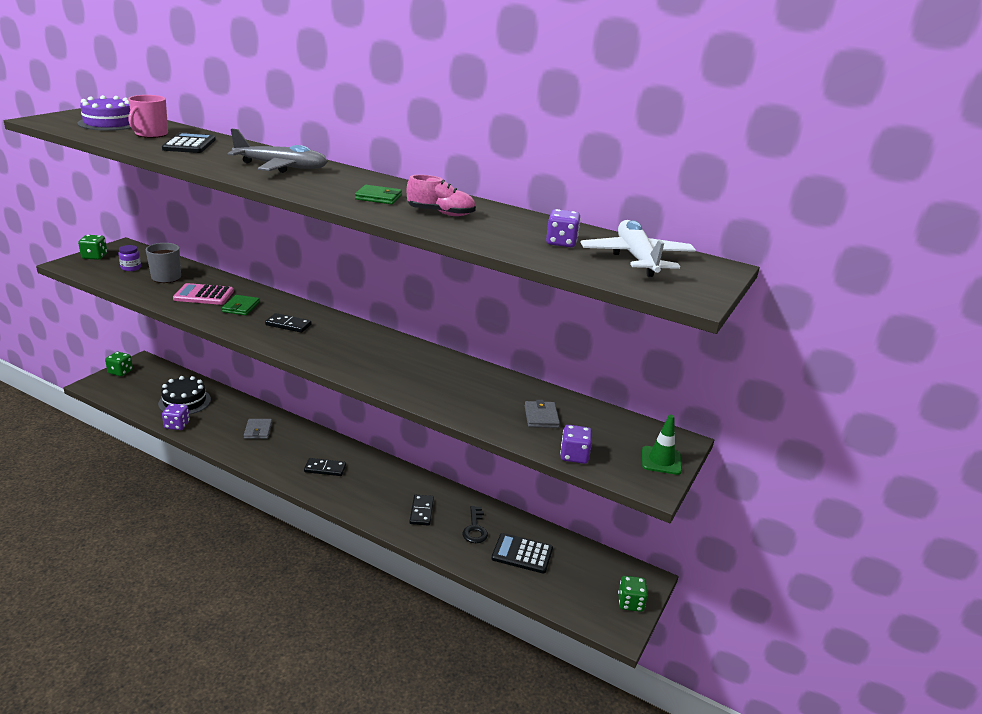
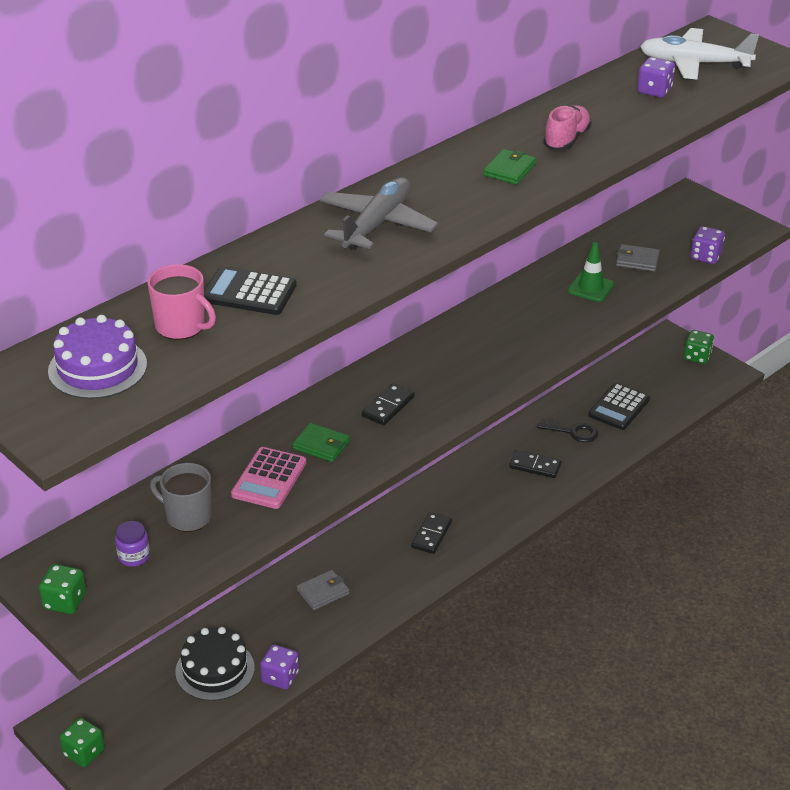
camera: 70 degrees left, 10 degrees up
(258, 430) = (323, 592): grey wallet -> grey wallet turned 45 degrees counterclockwise
(661, 460) = (718, 213): green traffic cone -> green traffic cone (590, 288)

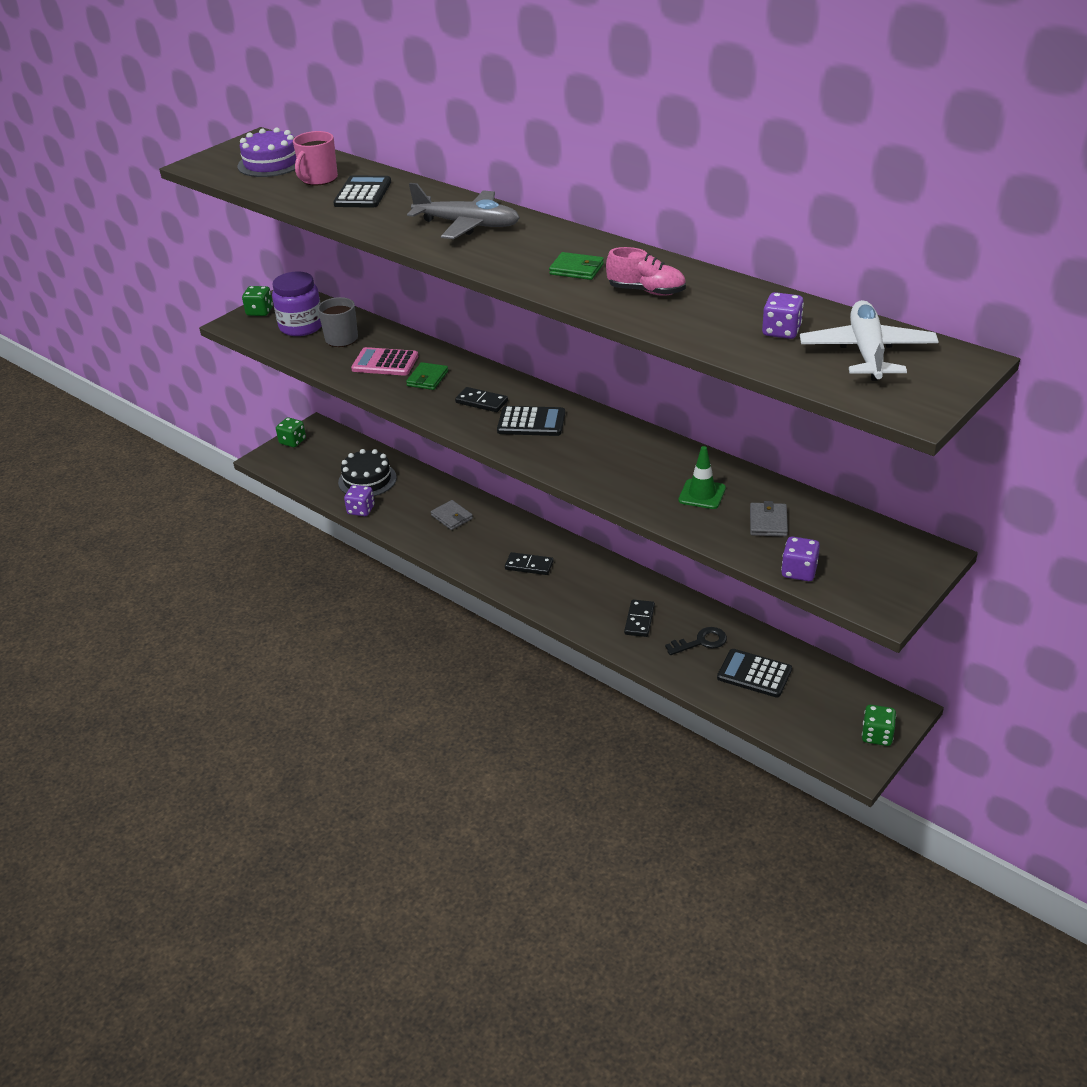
camera: 85 degrees right, 0 degrees up
(134, 556) = (301, 326): purple jar -> purple jar, size x2.01
(441, 375) = (531, 422): none -> black calculator
(572, 432) = (701, 642): black key -> black key turned 120 degrees counterclockwise

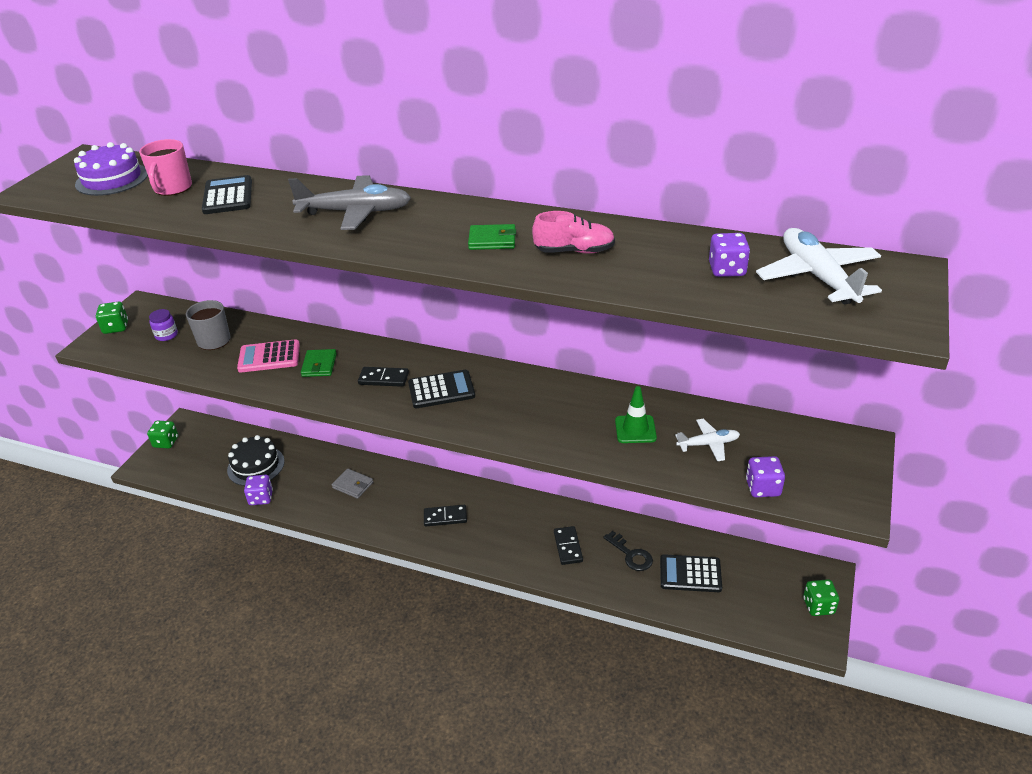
camera: 20 degrees left, 0 degrees up
(301, 326) = (166, 335): purple jar -> purple jar, size x0.50
(701, 642) = (631, 555): black key -> black key turned 90 degrees clockwise
(768, 522) = (708, 444): grey wallet -> white plane

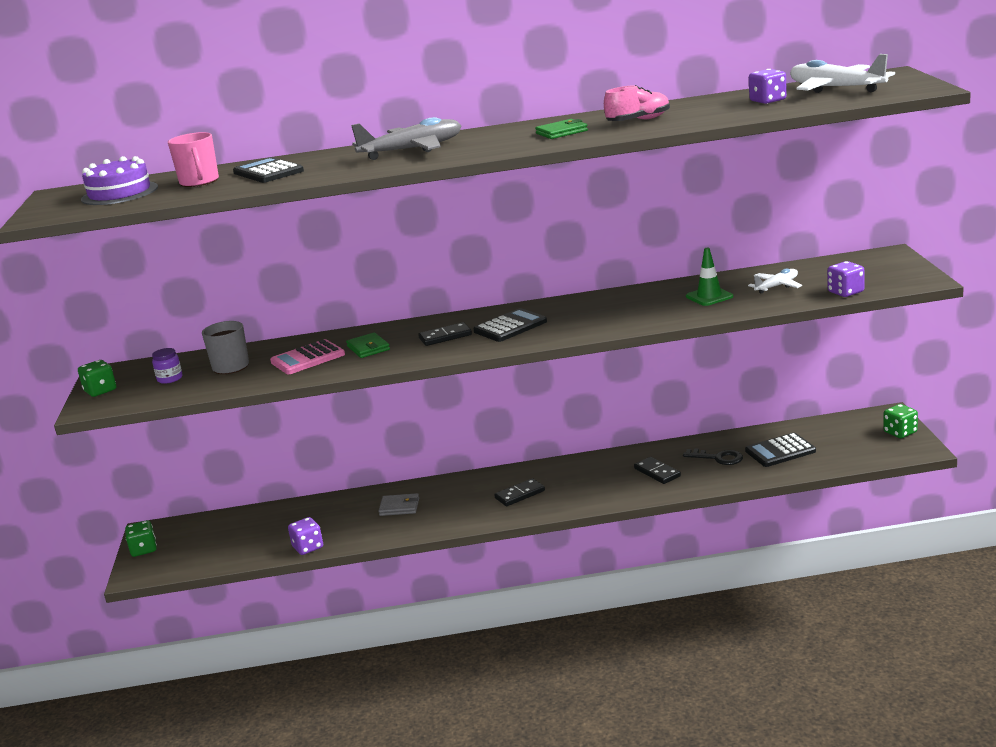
camera: 25 degrees left, 15 degrees down
(256, 466) = (274, 530): black cake -> none

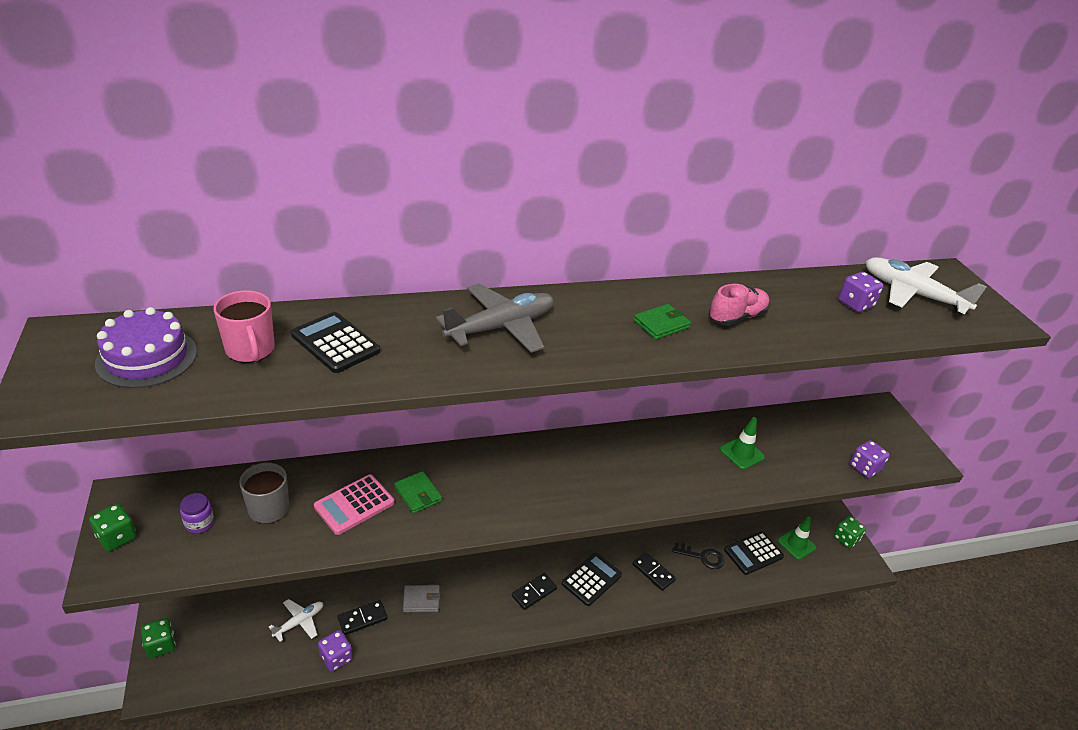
camera: 15 degrees left, 15 degrees up
(445, 336) = (496, 484): black domino -> black domino (362, 618)
(510, 326) = (560, 476): black calculator -> black calculator (591, 579)
(777, 286) = (799, 446): white plane -> white plane (299, 622)
(836, 441) = (796, 544): none -> green traffic cone

